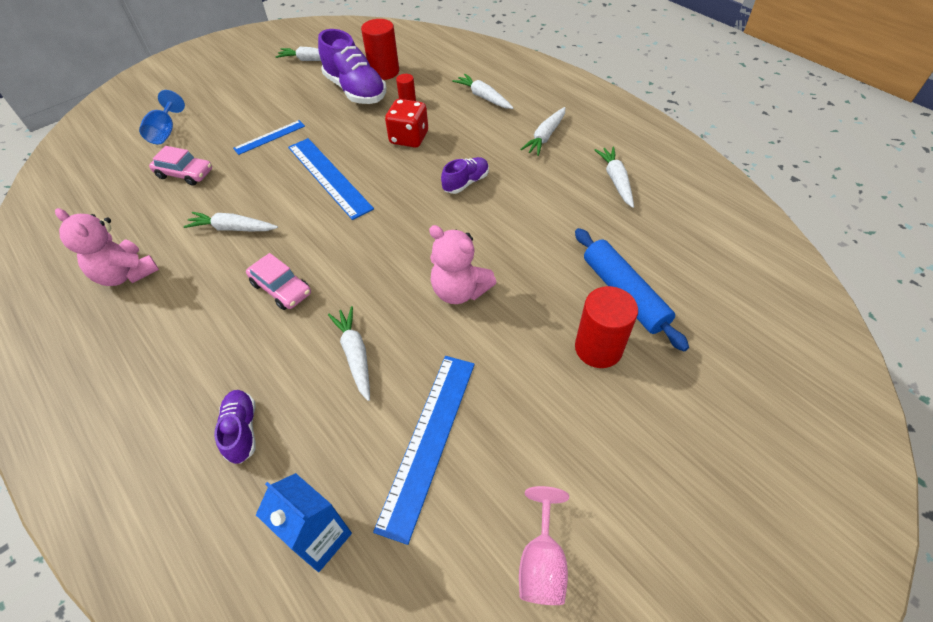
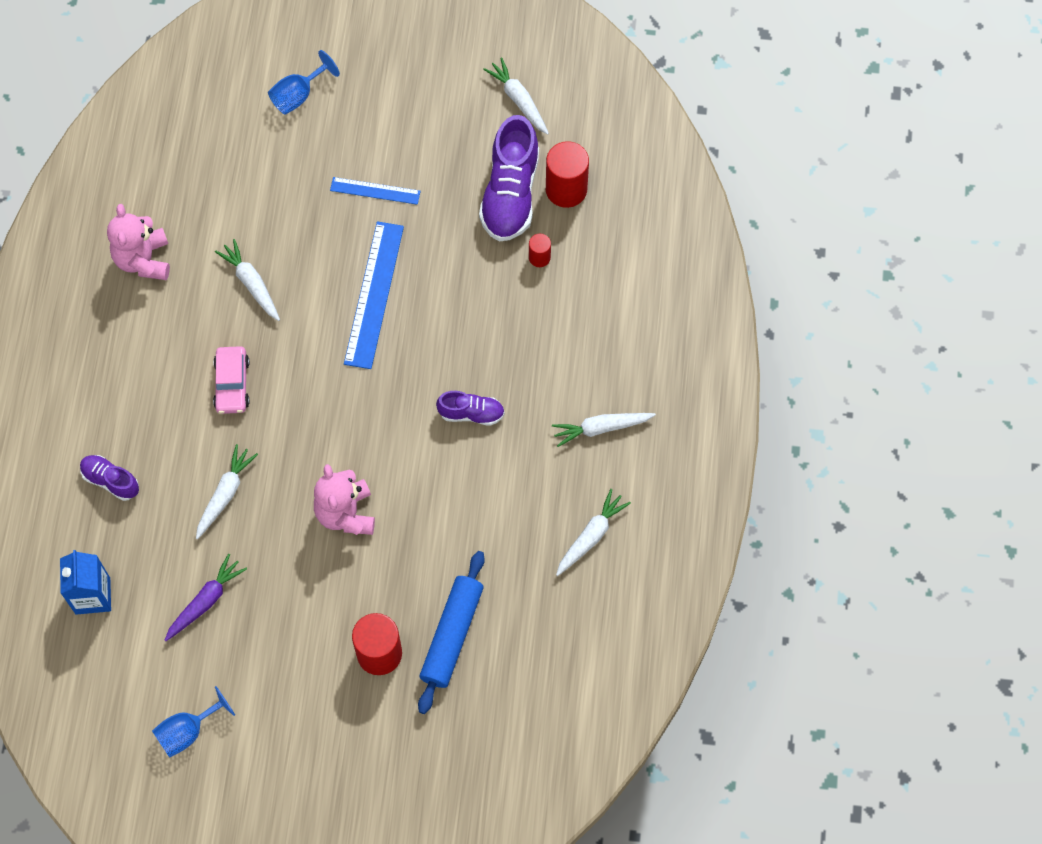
camera: 45 degrees right, 15 degrees up
(185, 174) = (269, 175): pink car -> none
(242, 430) = (110, 480): purple shoe -> purple shoe turned 90 degrees counterclockwise
(409, 138) = (486, 311): red dice -> none
(428, 440) = (205, 601): blue ruler -> purple carrot
(483, 97) = (612, 321): white carrot -> none
(541, 562) = (187, 731): pink goblet -> blue goblet

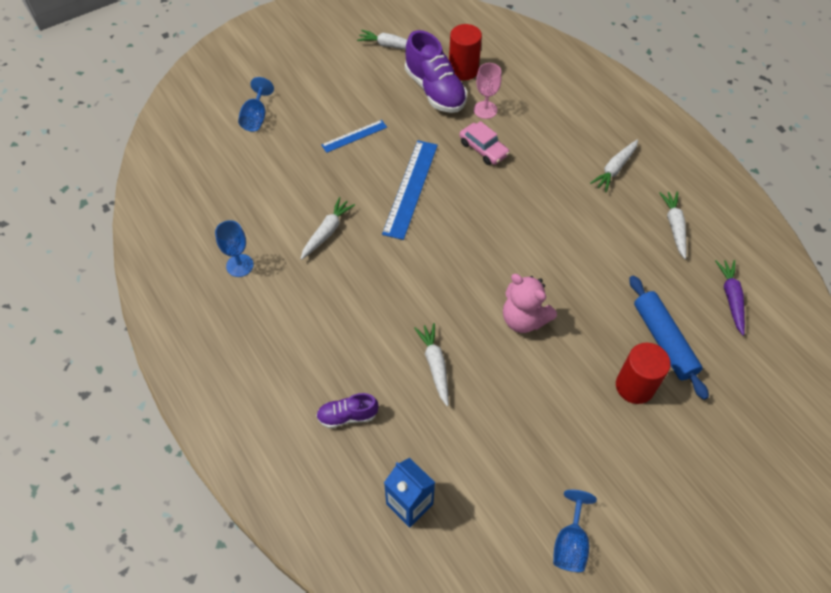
camera: 40 degrees left, 10 degrees down
(143, 260) = (239, 265): pink teddy bear -> blue goblet
(205, 601) = (491, 443): purple carrot -> purple carrot (731, 298)
(232, 384) = (372, 297): pink car -> pink car (483, 149)
(251, 283) = (327, 232): white carrot -> white carrot turned 105 degrees clockwise
(373, 294) = (410, 188): blue ruler -> blue ruler turned 45 degrees clockwise
(471, 413) = (536, 211): purple shoe -> none
(539, 257) = (485, 110): red cylinder -> pink goblet

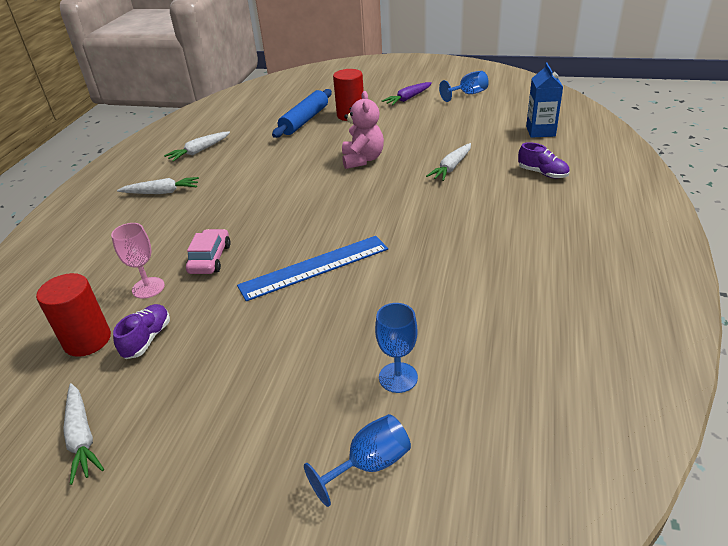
camera: 130 degrees left, 20 degrees down
(239, 265) = (550, 300): blue goblet -> blue goblet (398, 377)
(327, 232) = (433, 278): white carrot -> none
(354, 136) = (292, 349): blue ruler -> none
(435, 90) = (147, 339): purple shoe -> purple shoe, size x0.53
(731, 298) = (240, 117): purple carrot -> purple carrot (408, 98)

